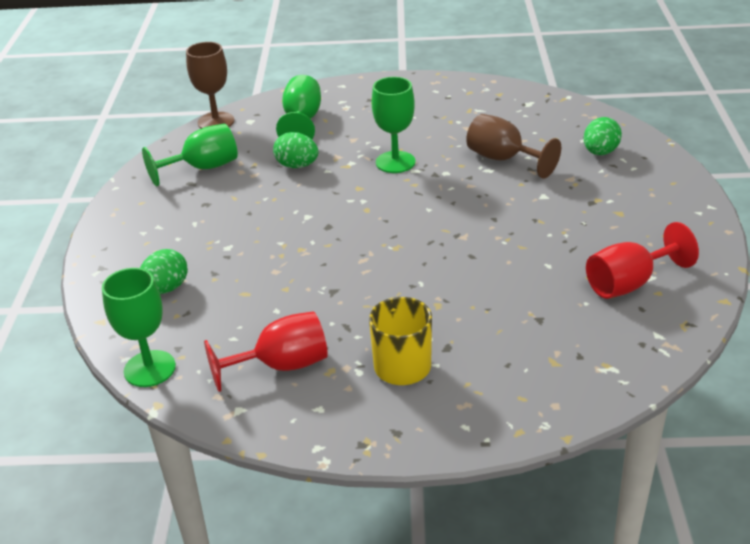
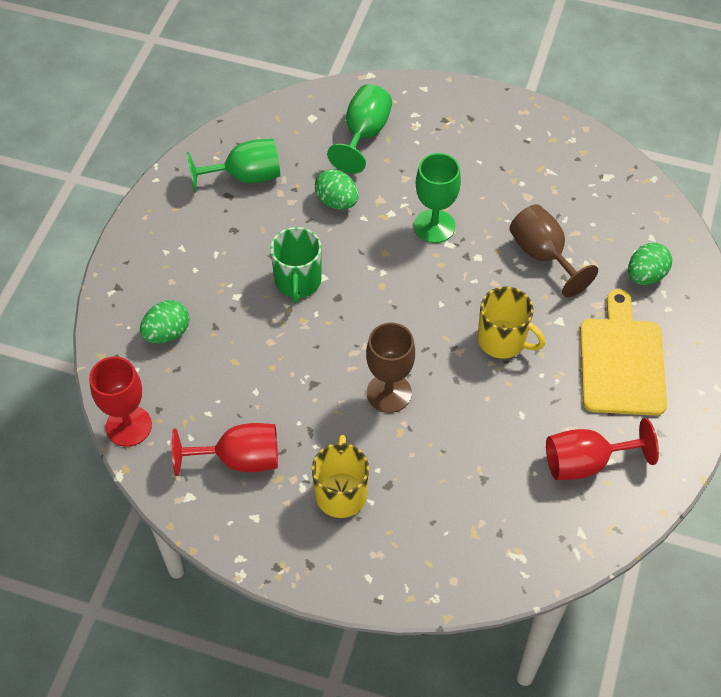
camera: 15 degrees right, 20 degrees up
(149, 369) = (128, 426): green goblet -> red goblet
(216, 122) = (278, 109): brown goblet -> brown goblet (389, 393)
(284, 224) = (298, 281): none -> green mug
(500, 219) = (503, 340): none -> yellow mug
(615, 209) = (621, 361): none -> yellow cutting board

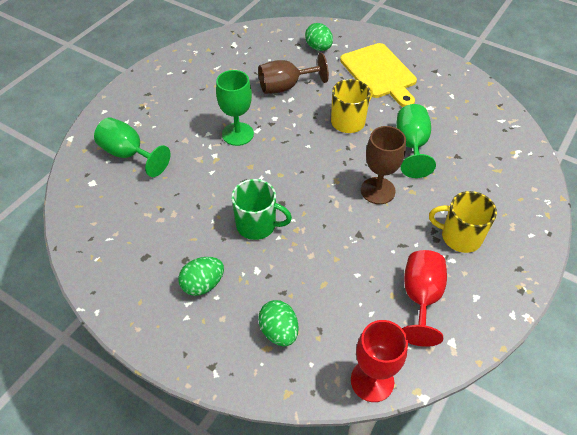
camera: 75 degrees left, 5 degrees down
(245, 176) = (130, 240): green goblet -> green goblet (411, 145)
(337, 202) = (188, 184): green egg -> green egg (203, 284)
(585, 463) = (451, 106): red goblet -> none
(621, 361) = (379, 73): yellow cutting board -> yellow cutting board turned 135 degrees counterclockwise

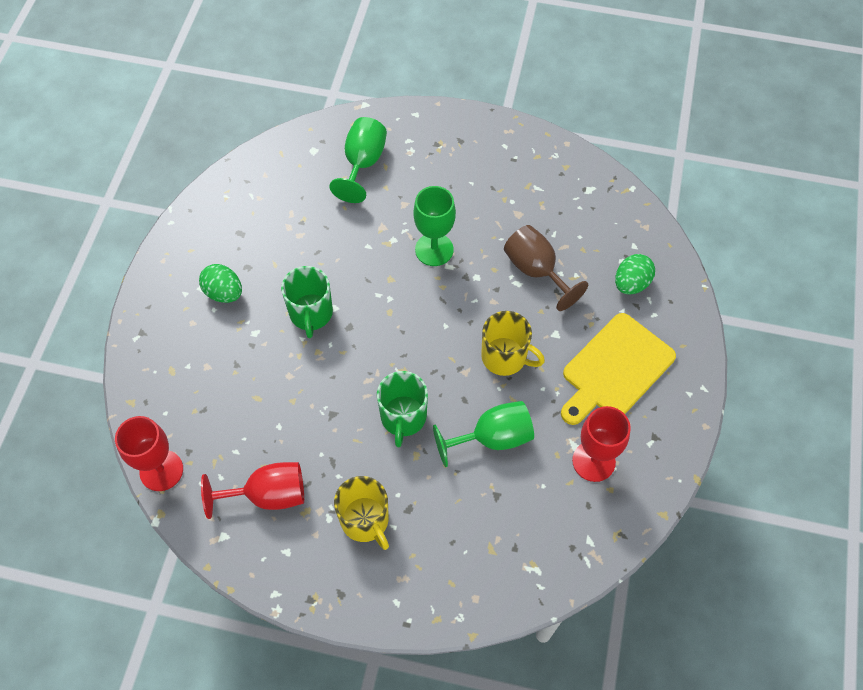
camera: 70 degrees right, 10 degrees up
(279, 331) = (191, 375): green egg -> none
(378, 190) = (403, 417): brown goblet -> green mug
(444, 102) = (593, 461): none -> red goblet
(460, 236) = (365, 520): yellow mug -> yellow mug turned 150 degrees clockwise

